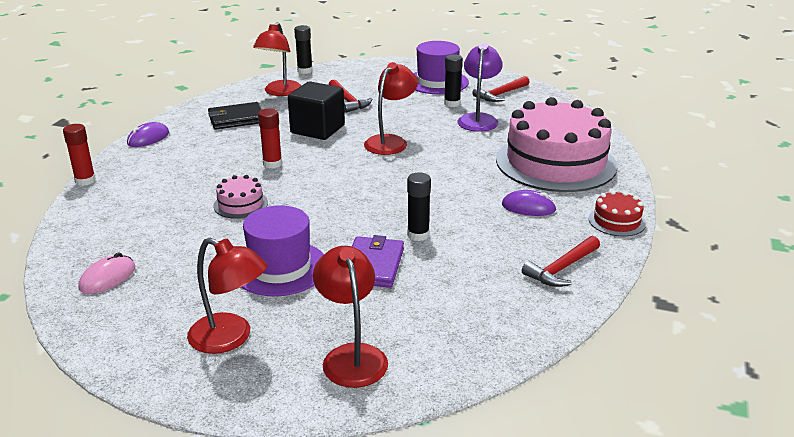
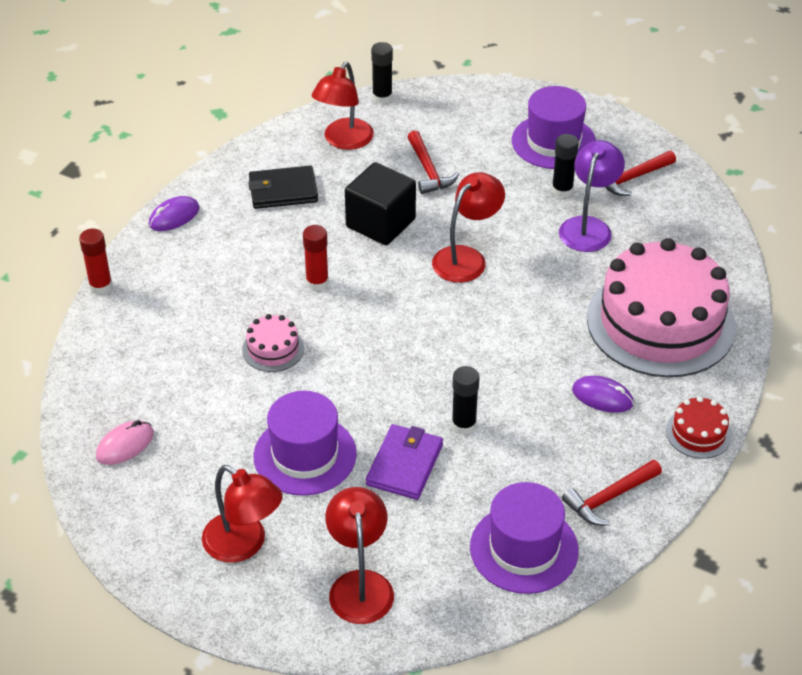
camera: 10 degrees right, 15 degrees up
(500, 311) = (524, 549): none -> purple hat

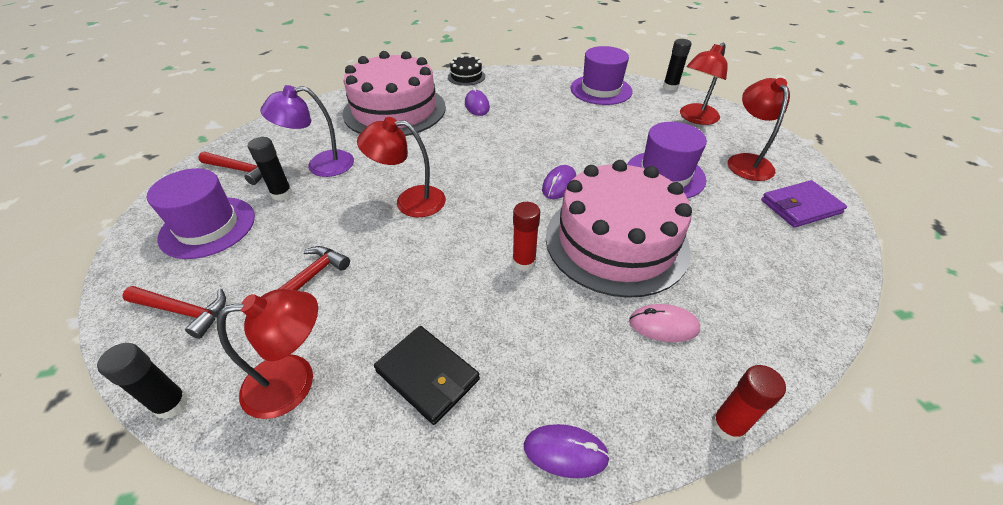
camera: 130 degrees left, 0 degrees up
(125, 445) = (795, 256): pink mouse -> pink mouse (663, 325)
(273, 349) = (616, 241): pink cake -> pink cake, size x2.42
(380, 223) = (412, 269): black cube -> none
(381, 365) = (559, 185): none -> purple mouse
(404, 465) = (612, 140): purple wallet -> purple wallet (800, 207)
(464, 425) = (557, 135): black glue stick -> black glue stick (670, 87)
(609, 498) = (539, 82): red hammer -> red hammer (183, 311)
(698, 433) = (466, 76): red cake -> black cake

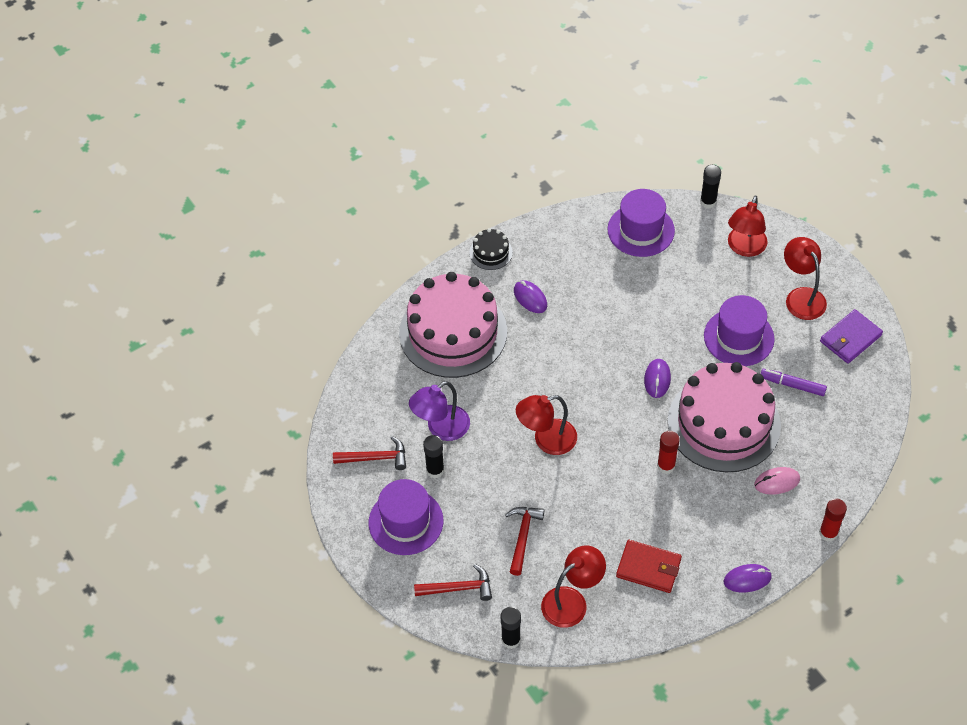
camera: 20 degrees left, 10 degrees up
(428, 375) = (648, 568): black wallet -> red wallet
(716, 229) = (792, 385): none -> purple marker

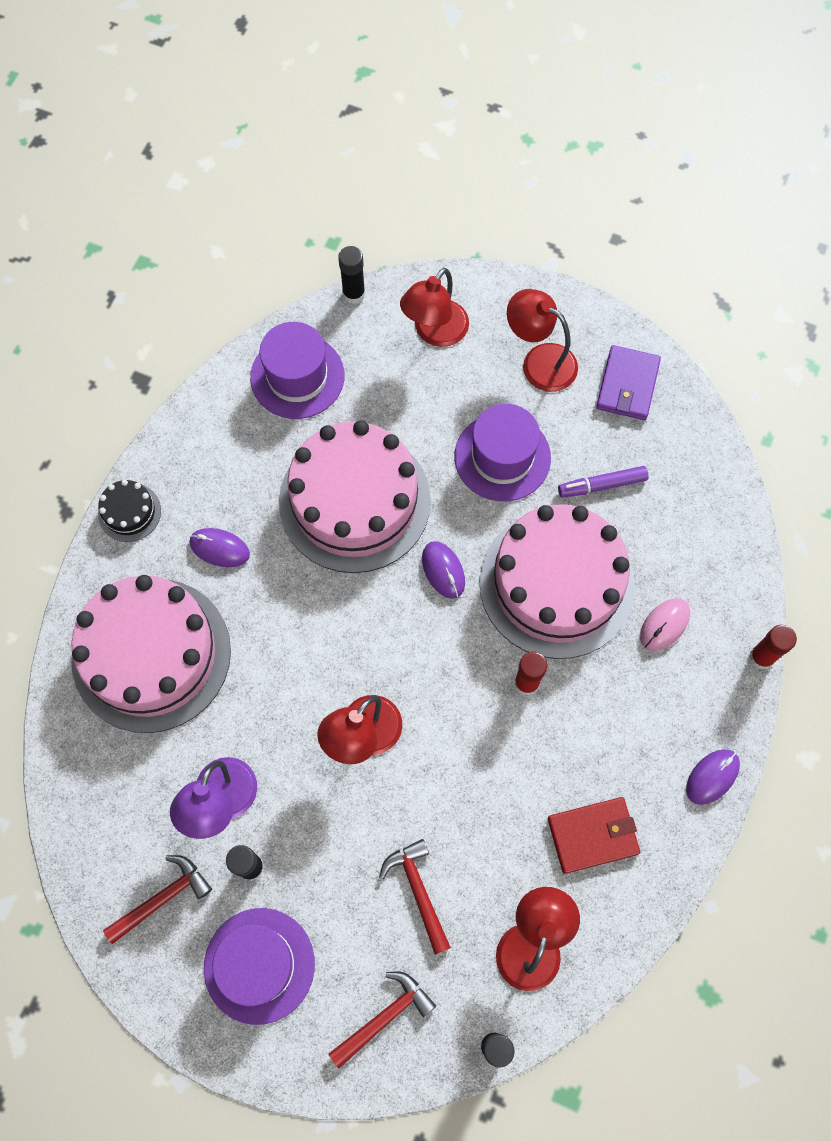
camera: 35 degrees left, 15 degrees up
(629, 314) = (354, 501): none -> pink cake
(744, 248) = (435, 332): red lamp -> red lamp turned 45 degrees clockwise

